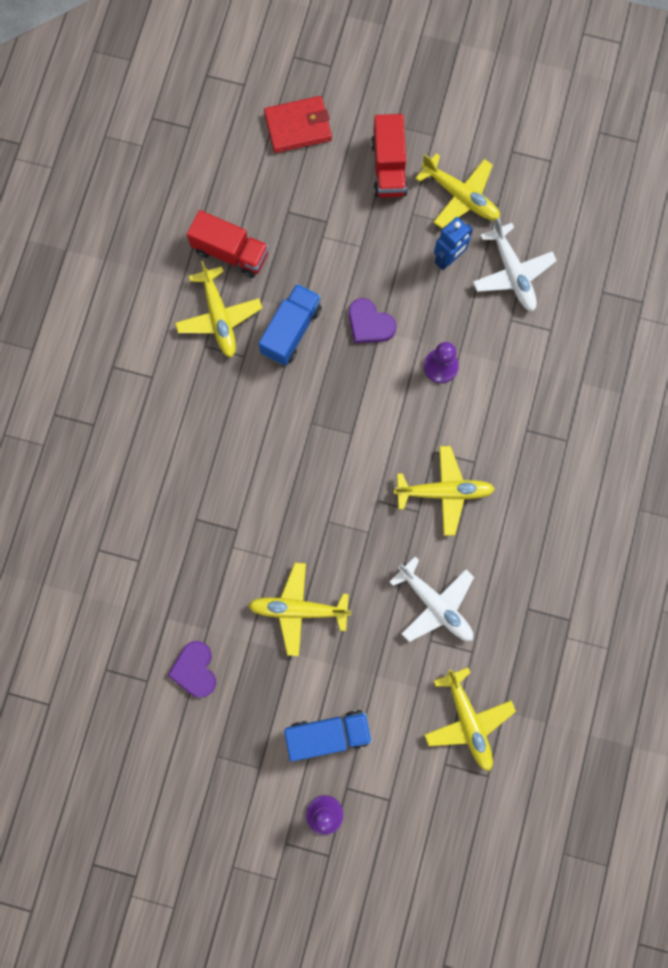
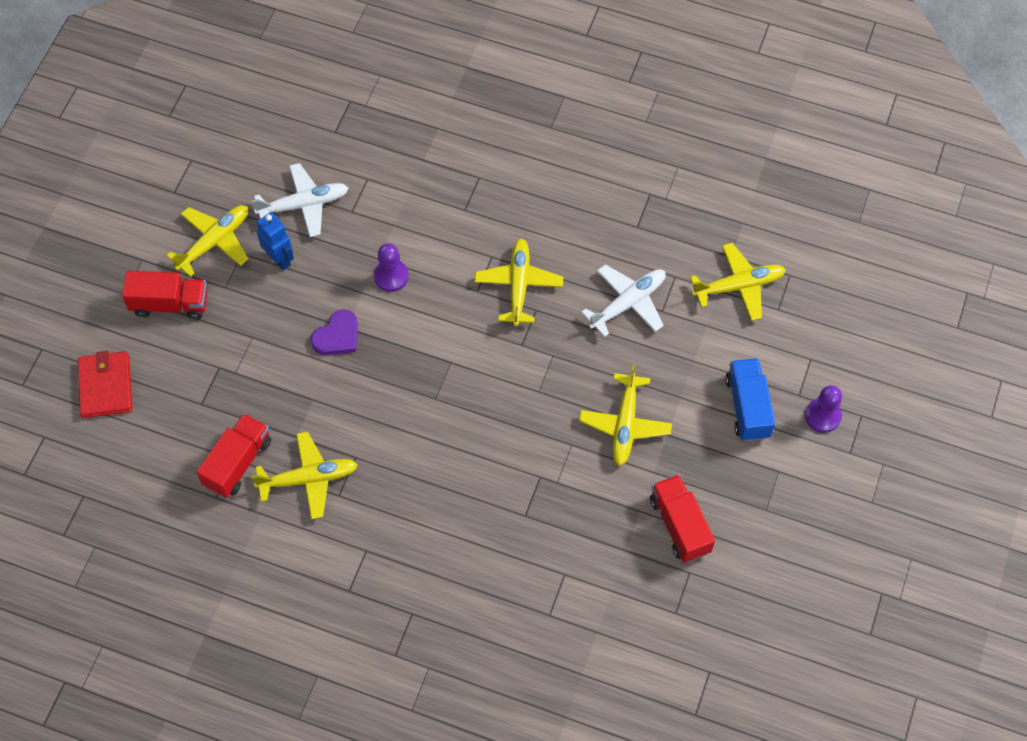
camera: 85 degrees left, 15 degrees down
(195, 670) = (680, 525): purple heart -> red truck
(291, 331) = (334, 409): blue truck -> none

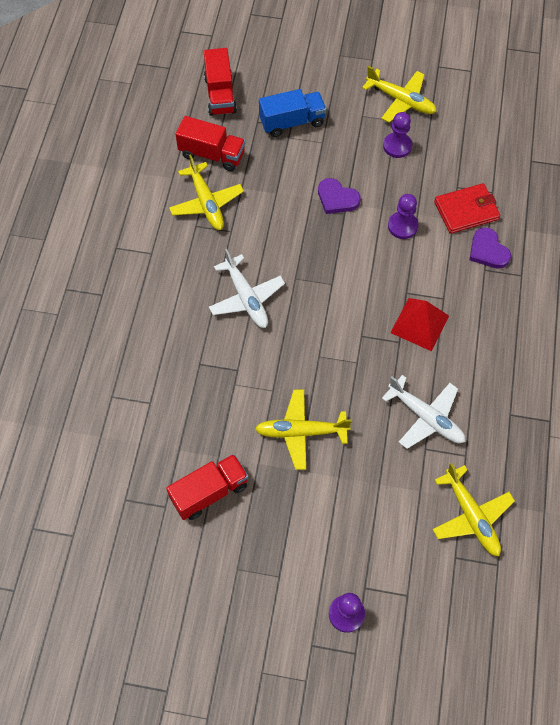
camera: 80 degrees right, 0 degrees up
(106, 386) = (259, 61): red wallet -> red wallet (466, 210)
(170, 304) = (338, 84): red truck -> red truck (220, 94)
(279, 259) = (397, 146): blue robot -> purple pawn
(303, 205) = (453, 152): white plane -> white plane (246, 297)
(442, 201) = (488, 251): none -> purple heart
(518, 285) = (420, 324): yellow plane -> red pyramid
(747, 407) = (341, 540): blue truck -> blue truck (292, 122)

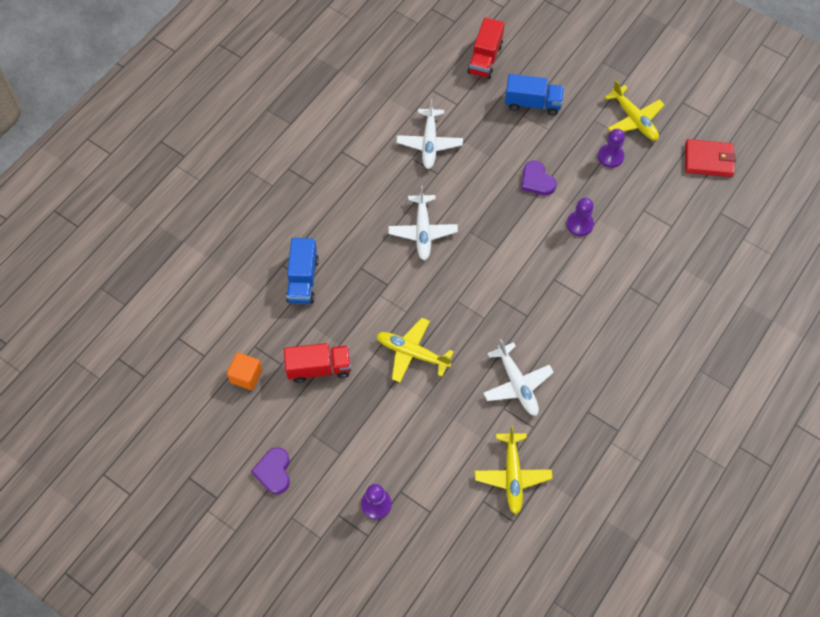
camera: 25 degrees right, 0 degrees up
(133, 537) = (246, 376): none -> orange cube
(143, 403) = (303, 279): none -> blue truck
(206, 202) = (429, 143): yellow plane -> white plane
(212, 154) = (453, 105): red truck -> none
(420, 324) = (551, 309): red pyramid -> none
(466, 210) = (640, 232): red wallet -> red wallet (708, 160)
(488, 251) = (641, 273): purple heart -> purple heart (274, 471)

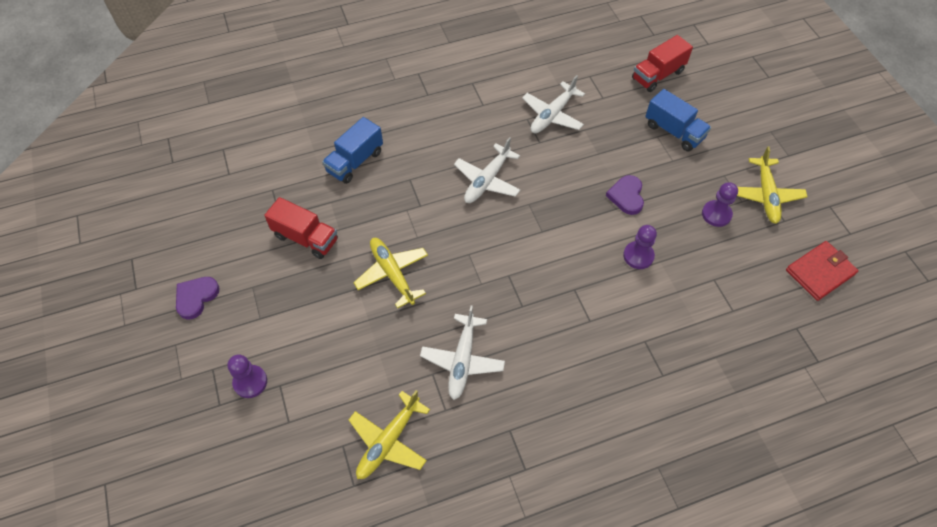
camera: 35 degrees right, 5 degrees down
(246, 376) = (245, 208): orange cube -> none
(708, 160) = (820, 272): red wallet -> red wallet turned 75 degrees counterclockwise

